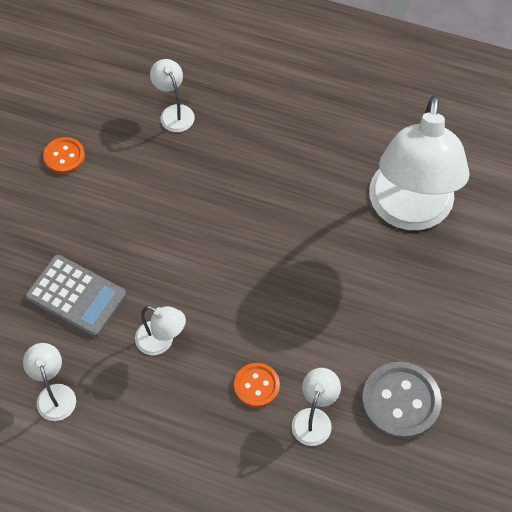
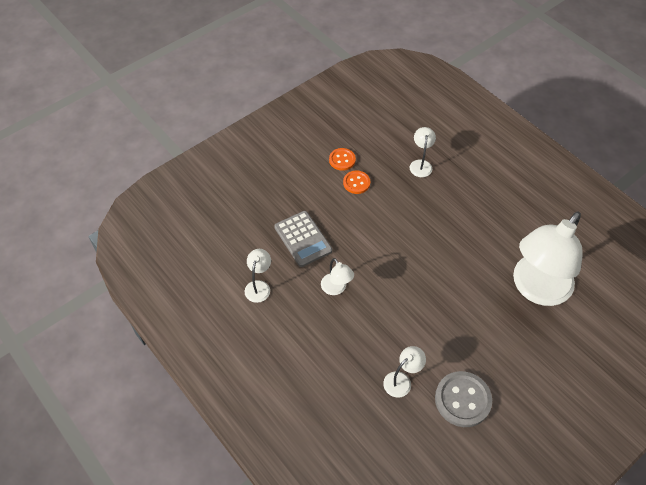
camera: 30 degrees right, 5 degrees down
(256, 386) = (377, 343): orange button -> orange button (356, 183)

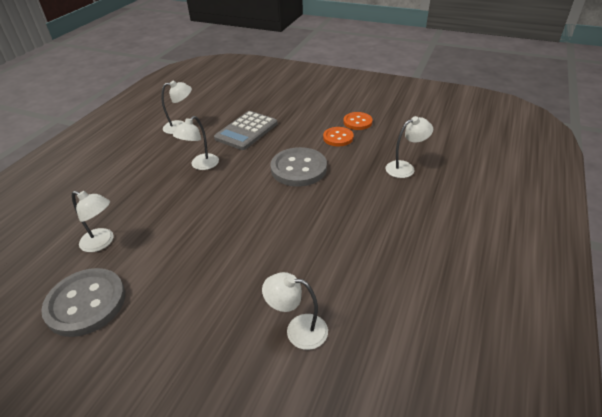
camera: 65 degrees right, 15 degrees down
(383, 226) = (298, 169): none -> grey button
(536, 289) = (298, 330): white lamp -> white lamp, size x0.42

